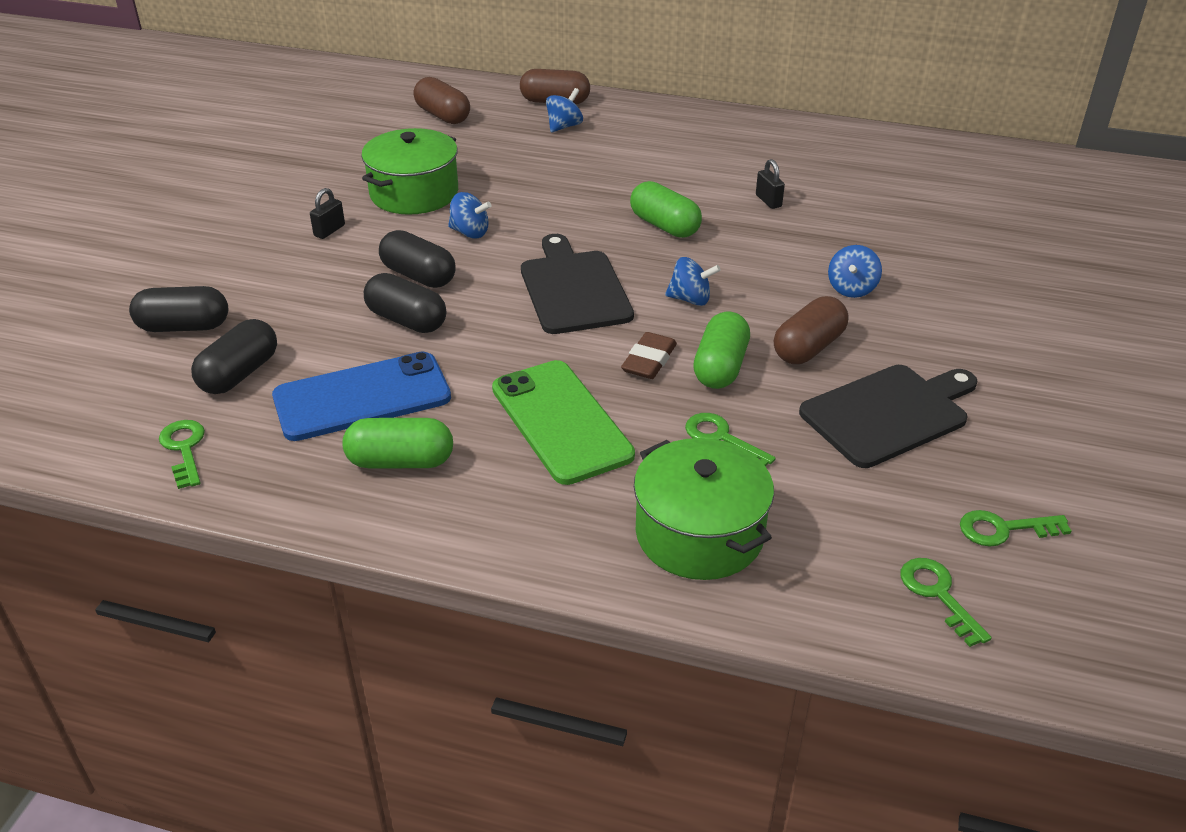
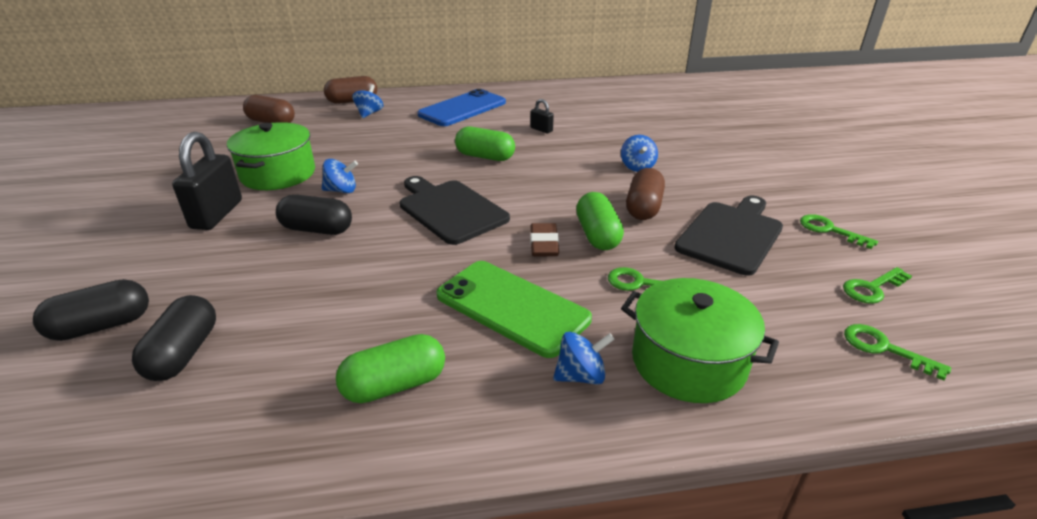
camera: 25 degrees left, 5 degrees down
(184, 449) = (151, 448): green key -> green key (829, 230)
(329, 231) = (217, 214): black padlock -> black padlock, size x2.11
(362, 397) = (322, 338): blue phone -> blue phone (462, 109)
(407, 320) = (327, 264): black capsule -> none
(690, 299) = (540, 197): blue spinning top -> blue spinning top (581, 376)

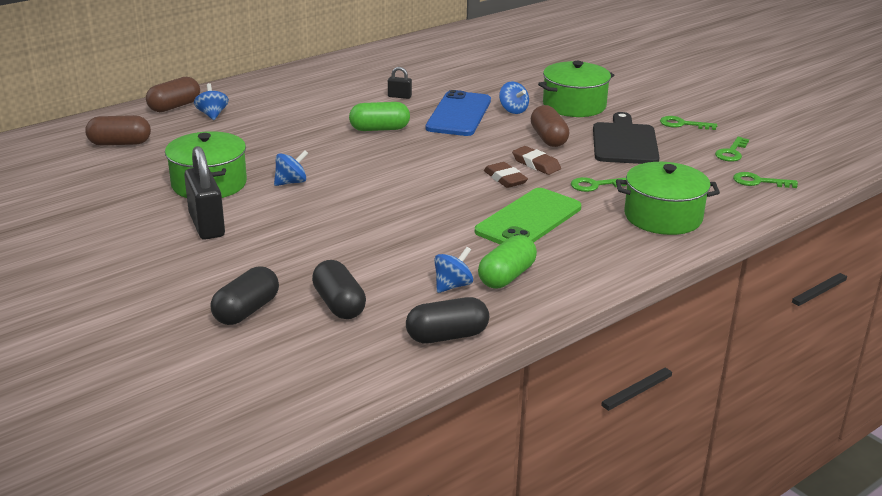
camera: 30 degrees left, 5 degrees down
(317, 229) = (316, 213): black capsule -> black capsule (447, 336)
(450, 210) = (405, 174): black cutting board -> none
(462, 109) = (300, 92): blue phone -> blue phone (458, 114)
(512, 307) = (529, 220): green phone -> green phone turned 60 degrees counterclockwise
(581, 376) = (610, 240): blue spinning top -> blue spinning top (453, 286)
(597, 235) = (536, 164): green capsule -> brown eraser
(711, 176) = (574, 105): none -> green pot

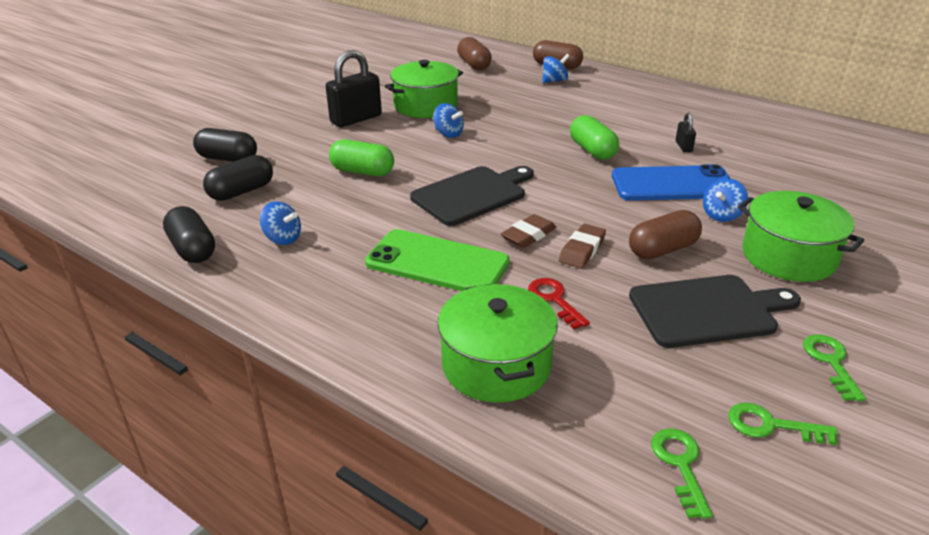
camera: 75 degrees right, 5 degrees up
(424, 190) = (472, 194): none -> black cutting board
(506, 276) = (307, 266): green capsule -> green capsule (362, 171)
(595, 185) = (554, 300): green key -> red key

